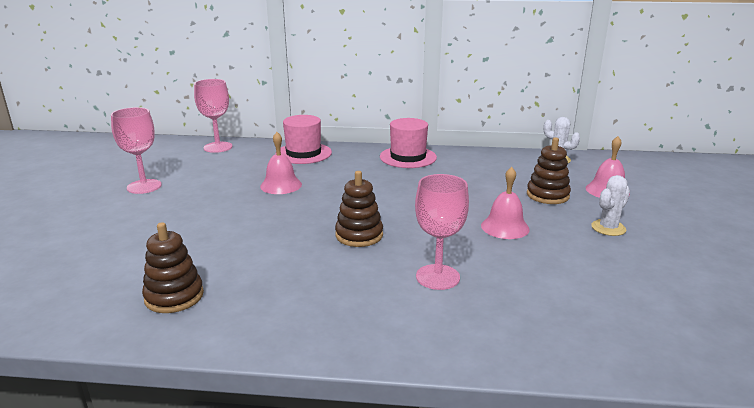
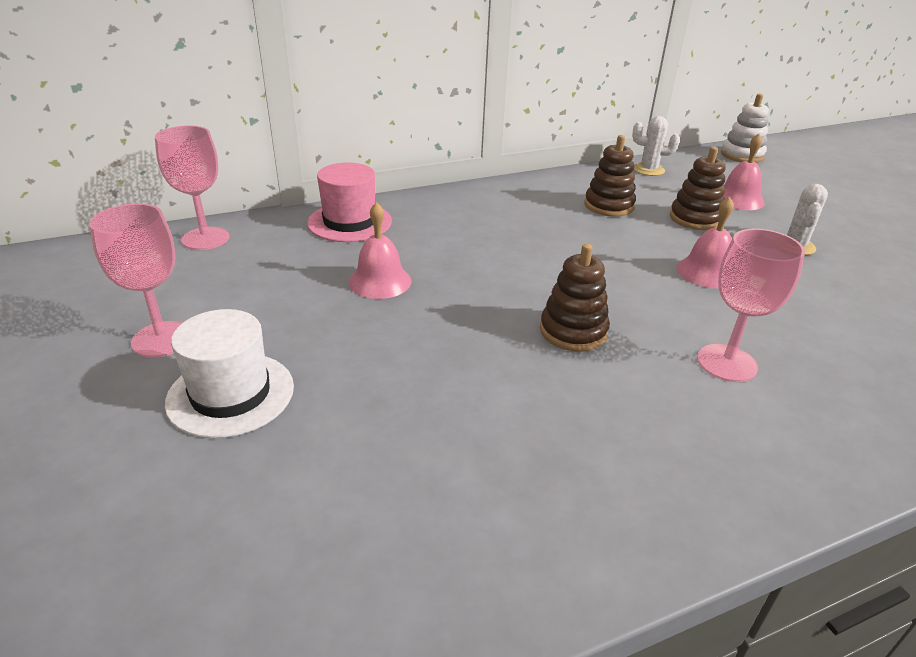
camera: 30 degrees left, 10 degrees up
(145, 216) = (231, 394): none -> white hat
(174, 296) = (456, 523): brown stacking toy -> brown stacking toy (609, 206)
(408, 157) = (490, 200): pink hat -> none
(660, 163) = (742, 155): none -> white stacking toy

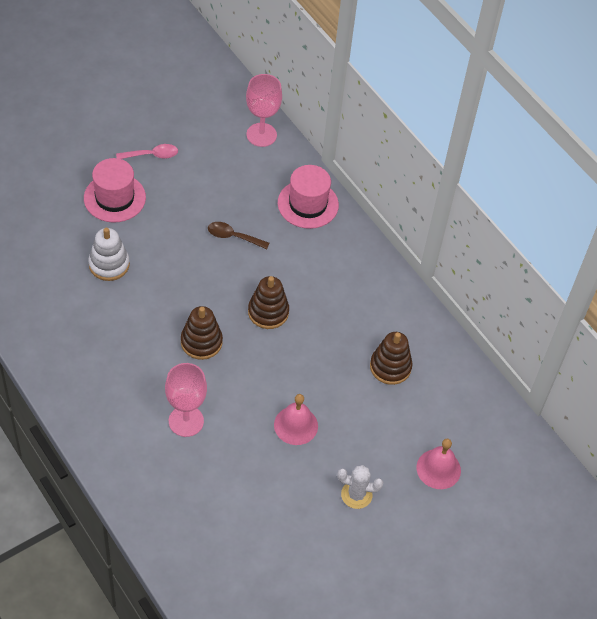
camera: 75 degrees right, 20 degrees up
(162, 339) = (152, 155): pink goblet -> pink spoon
(231, 394) = (114, 198): white hat -> pink hat
(380, 281) = (233, 237): pink bell -> brown spoon
(648, 170) = (482, 402): white cactus -> none
(695, 219) = (385, 428): brown stacking toy -> brown stacking toy (268, 312)
(742, 155) = (555, 491): white stacking toy -> white stacking toy (109, 264)

